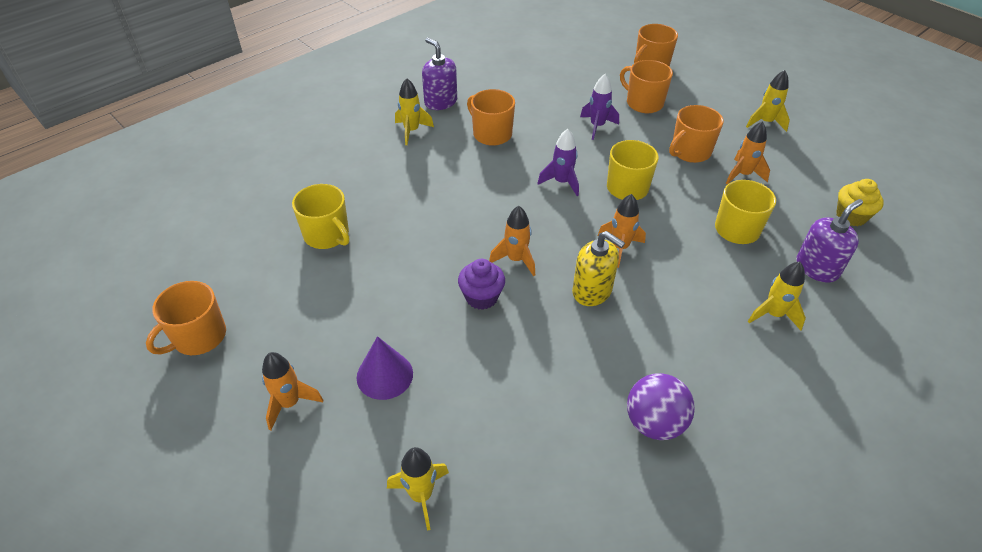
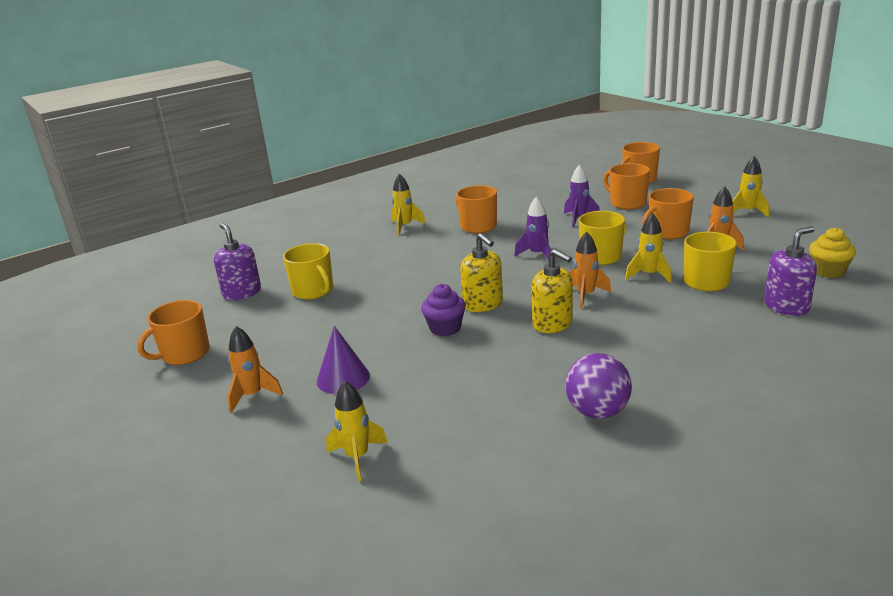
camera: 10 degrees right, 20 degrees down
(440, 102) = (435, 208): purple soap dispenser -> purple soap dispenser (242, 293)
(516, 259) = (483, 304): orange rocket -> yellow soap dispenser
(773, 314) = (735, 338): yellow rocket -> yellow rocket (649, 275)

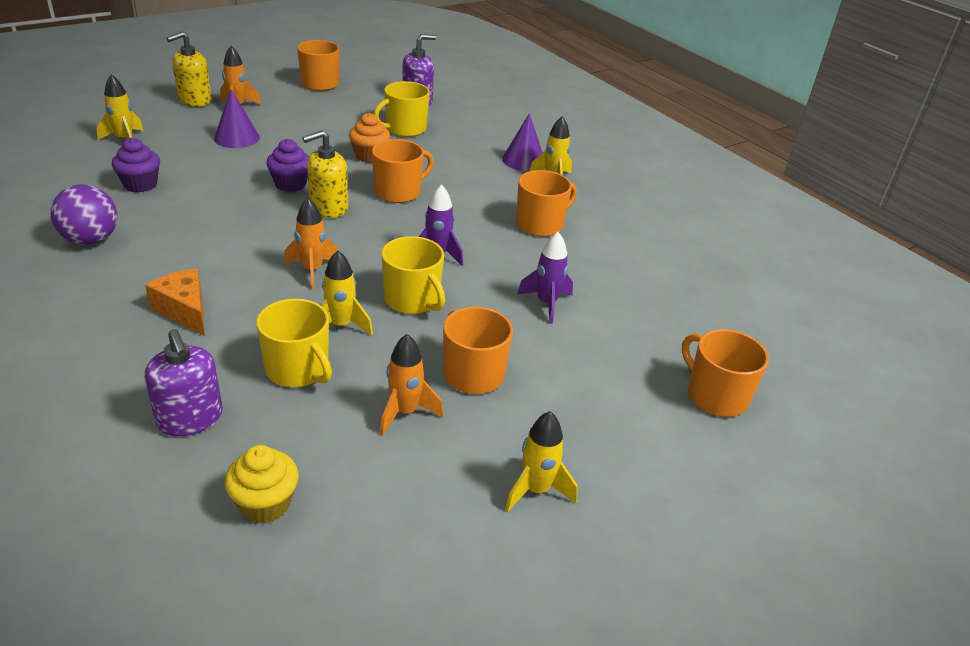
camera: 85 degrees right, 10 degrees up
(373, 238) = (523, 160): none -> purple cone
(377, 300) = (369, 156): none -> orange cupcake
(472, 413) = (140, 184): none -> purple cupcake
(553, 324) = (261, 241): yellow soap dispenser -> yellow soap dispenser (194, 100)
(627, 203) = (602, 360): orange mug -> orange mug (398, 192)
(674, 335) = (184, 310): none -> orange cheese

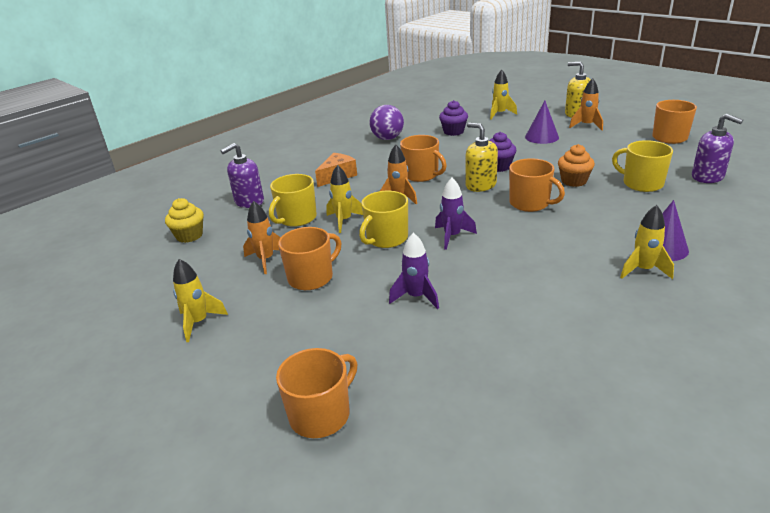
camera: 85 degrees right, 5 degrees down
(540, 224) = (544, 275): orange mug -> orange mug (421, 175)

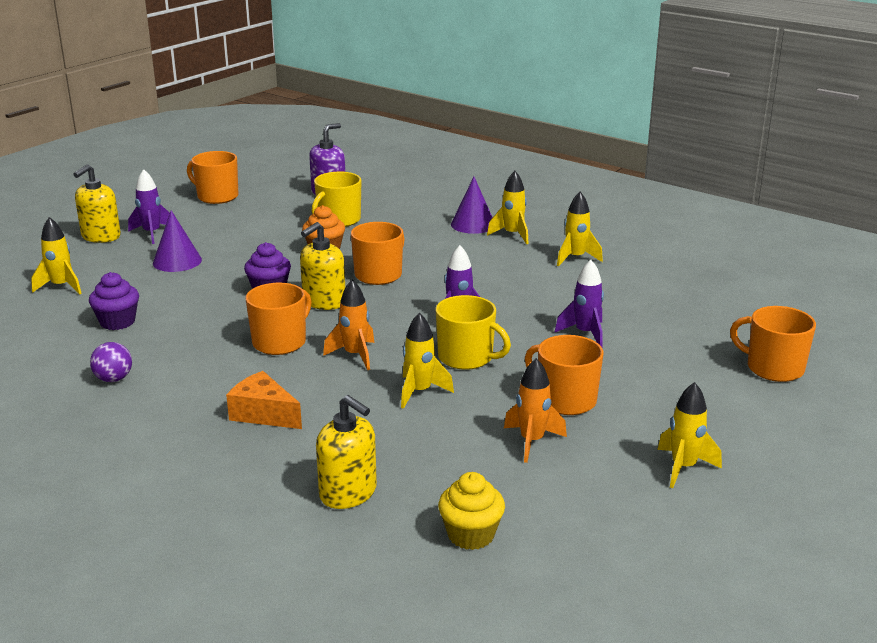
camera: 100 degrees left, 5 degrees down
(249, 202) = (348, 493): purple soap dispenser -> yellow soap dispenser
(296, 218) = (411, 433): yellow mug -> none
(387, 138) = (113, 379): purple ball -> purple ball, size x0.63
(586, 125) = (152, 233): orange rocket -> purple rocket
(590, 307) = (575, 258): none -> yellow rocket

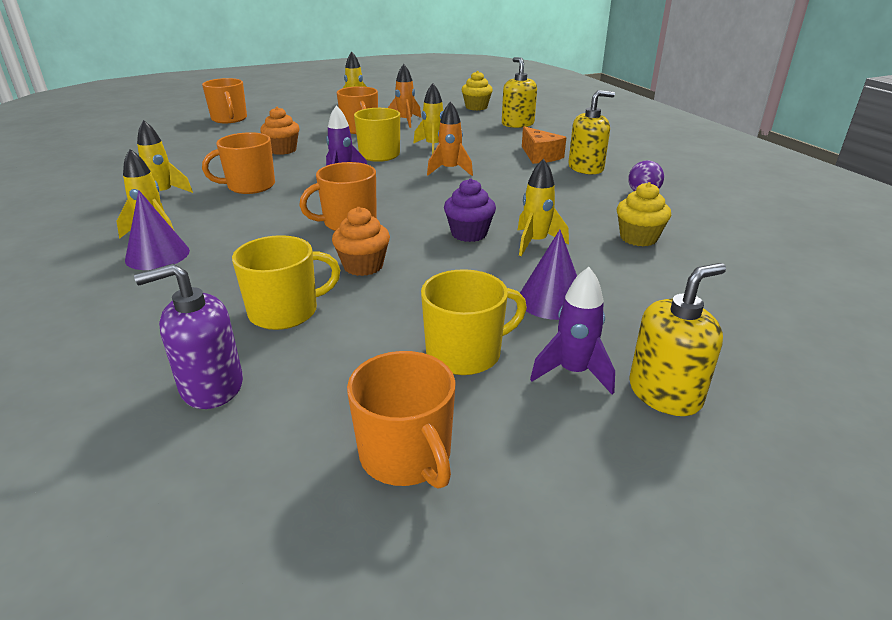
camera: 150 degrees left, 5 degrees up
(61, 286) = (712, 300): yellow rocket -> yellow rocket (535, 243)
(117, 322) = (638, 238): purple cupcake -> yellow cupcake
(215, 228) = (465, 353): none -> yellow mug
(280, 342) = (496, 189): orange mug -> orange mug (250, 186)
(324, 302) = (429, 211): yellow soap dispenser -> yellow soap dispenser (586, 168)
(585, 333) = (283, 150): purple rocket -> orange cupcake

